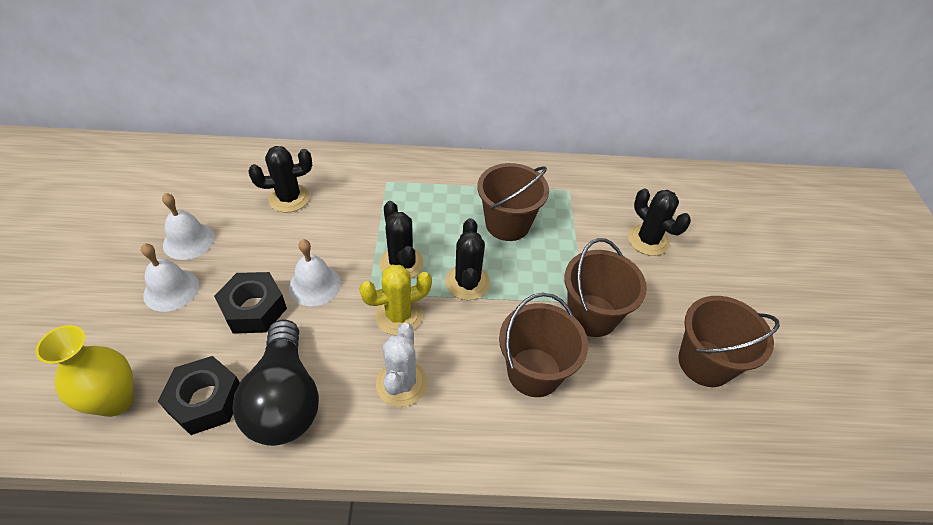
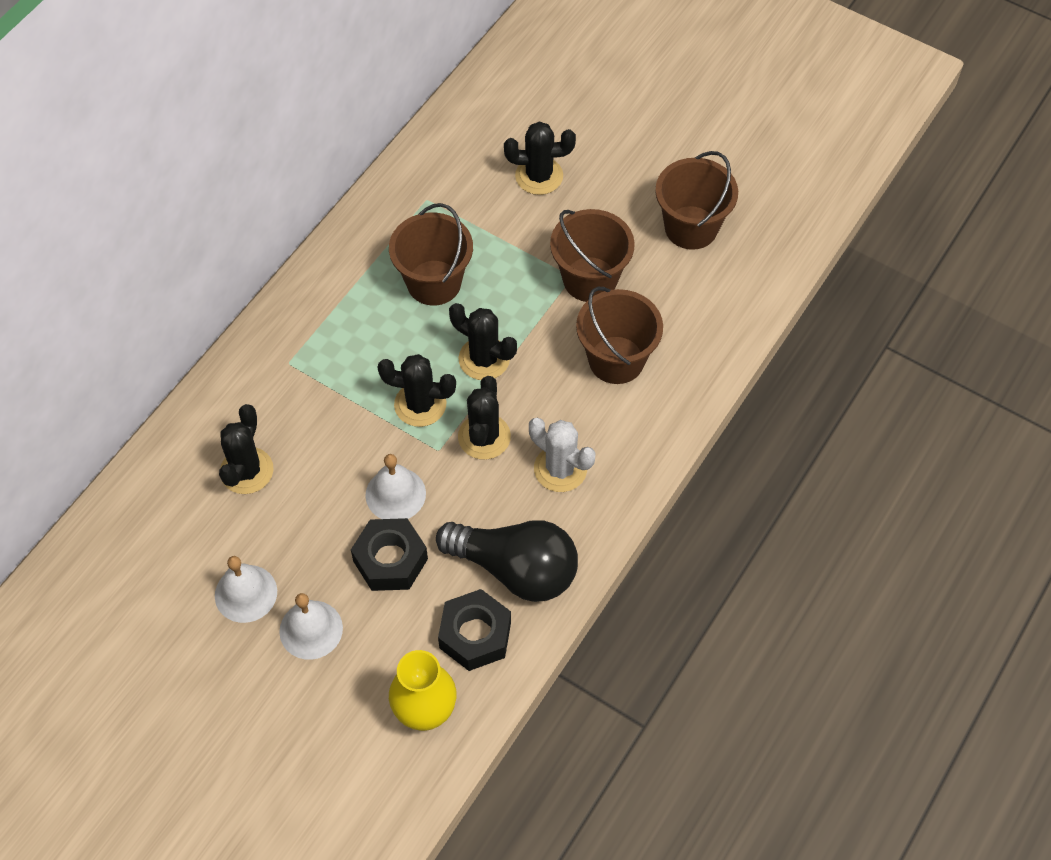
camera: 55 degrees left, 10 degrees up
(399, 315) = (484, 437): yellow cactus -> black cactus

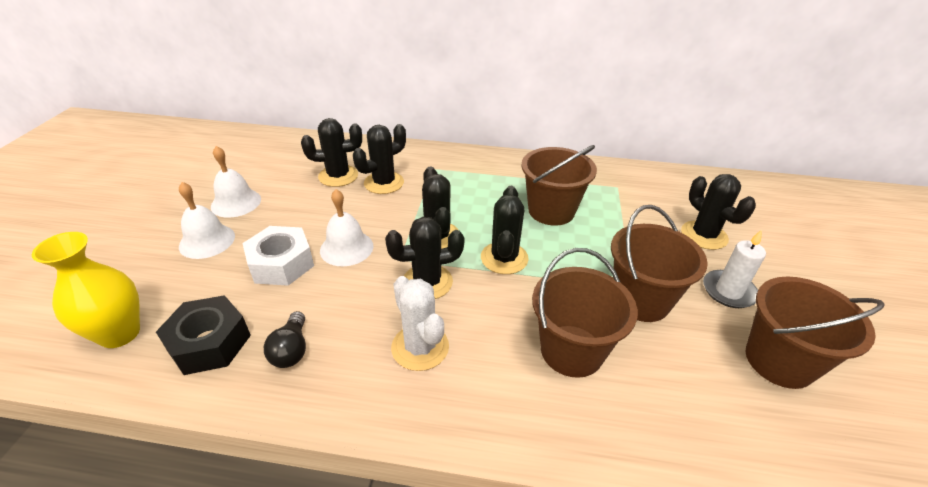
camera: 65 degrees right, 20 degrees down
(290, 425) = (384, 183): none -> black cactus
(390, 560) = (281, 264): black nut -> white nut
(516, 569) = (291, 350): black light bulb -> black light bulb, size x0.46
(560, 469) = (420, 347): white cactus -> white cactus turned 45 degrees counterclockwise
(612, 208) = (728, 291): none -> white candle

